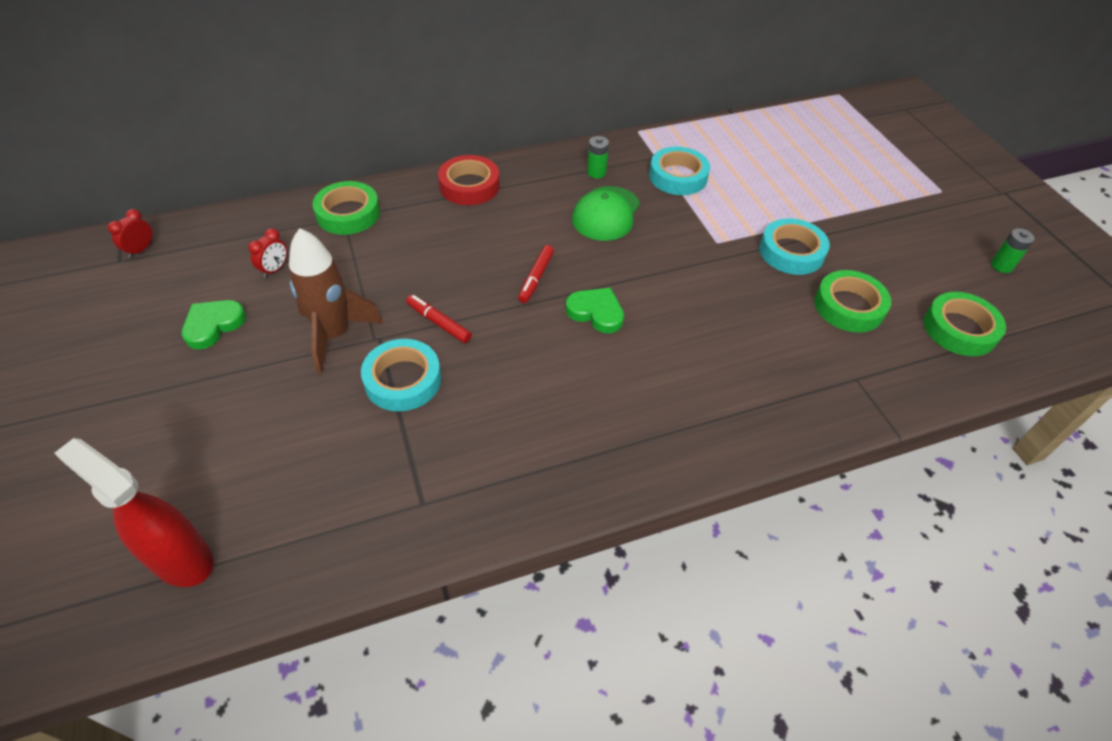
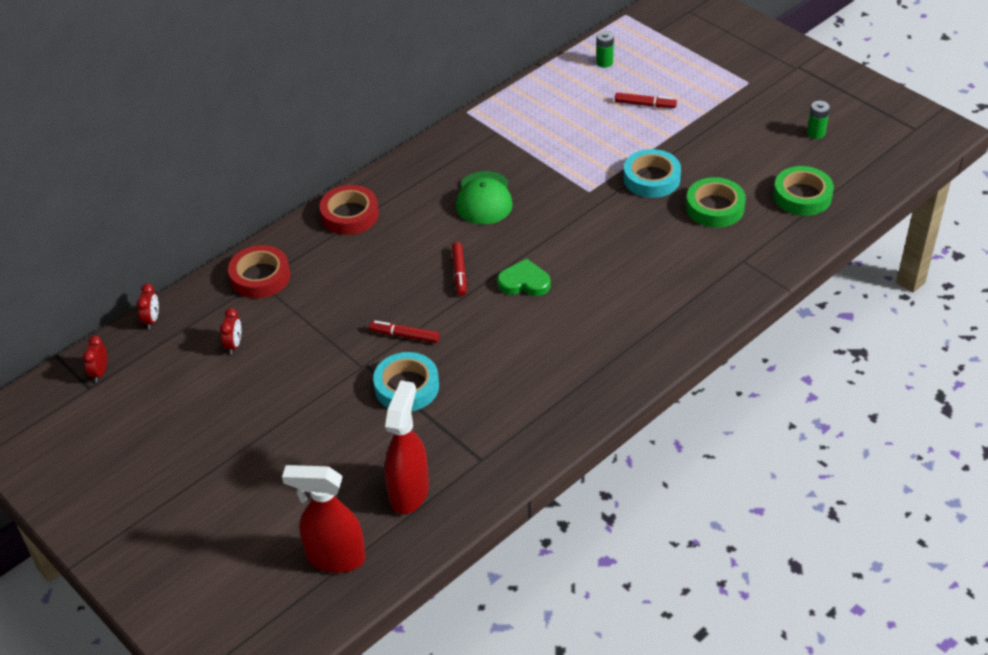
camera: 20 degrees left, 5 degrees down
(213, 325) = (220, 405): green heart -> none
(225, 218) = (152, 320): none -> red clock
(318, 510) = (409, 492): none -> red spray bottle
(334, 335) = (327, 376): brown rocket -> none
(348, 213) = (260, 277): green tape -> red tape
(596, 172) = (453, 164): green battery -> green battery (604, 62)
(678, 176) = (526, 144): turquoise tape -> none
(819, 178) = (645, 104): none -> red marker

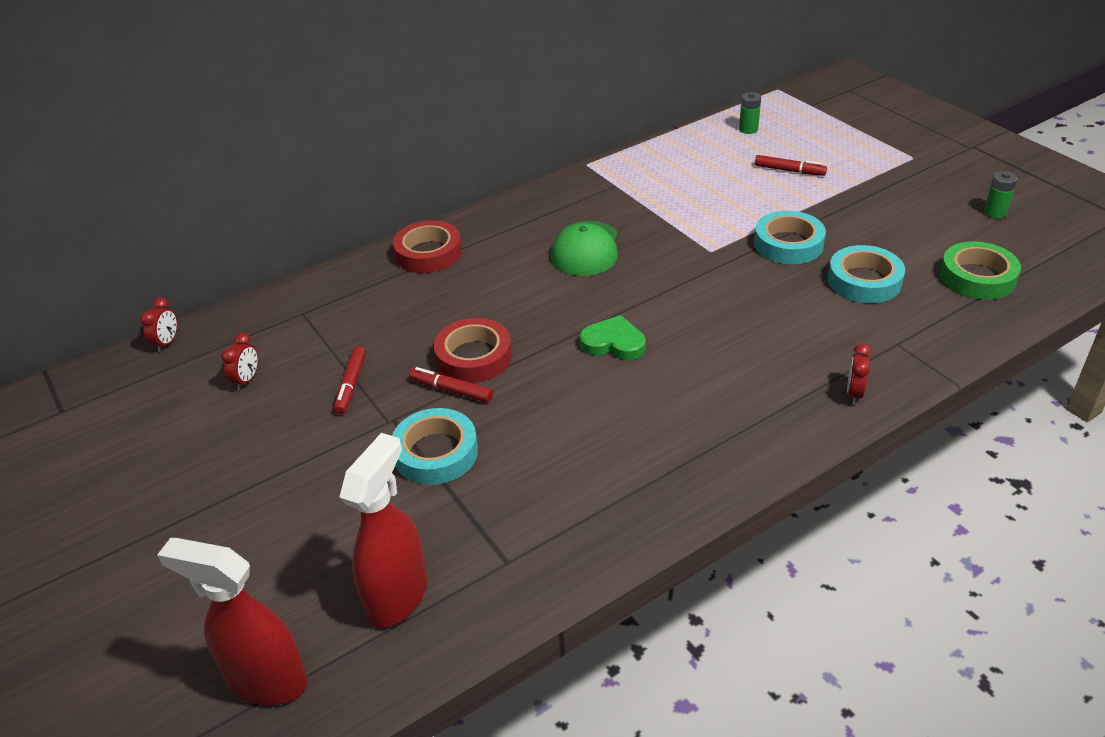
camera: 10 degrees right, 5 degrees down
(100, 372) = (82, 395): red clock -> red clock (854, 393)
(260, 277) = (306, 308): red tape -> red tape (474, 357)
(459, 273) = (537, 325): red marker -> red marker (351, 385)
(715, 207) = (864, 281): green tape -> turquoise tape

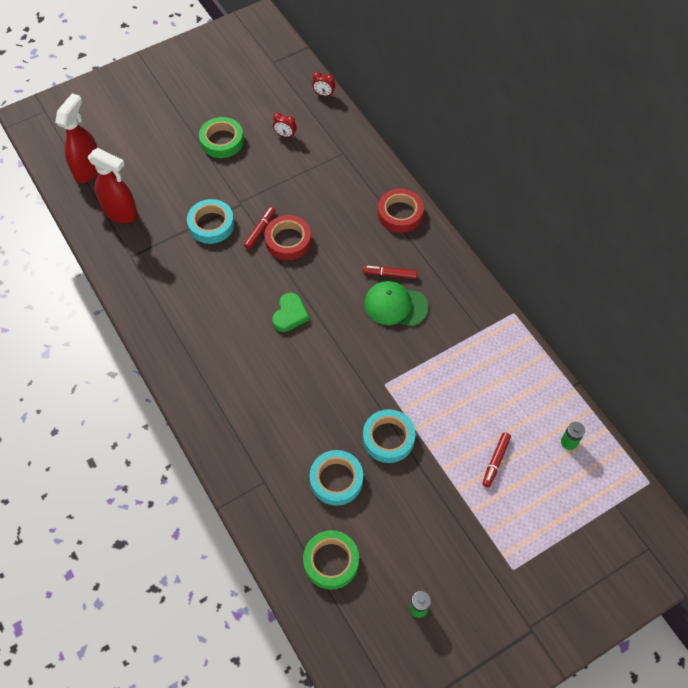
camera: 90 degrees right, 20 degrees up
(239, 461) = (222, 141): none -> green tape
(351, 385) = (273, 182): red marker -> red marker (390, 274)
(854, 393) = (220, 443): red clock -> none

